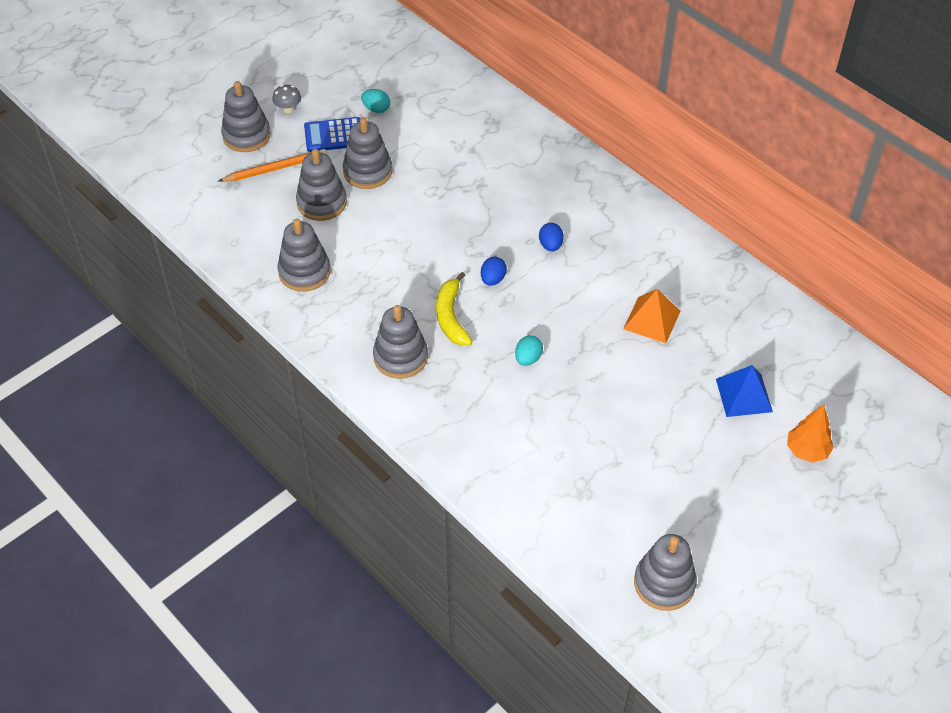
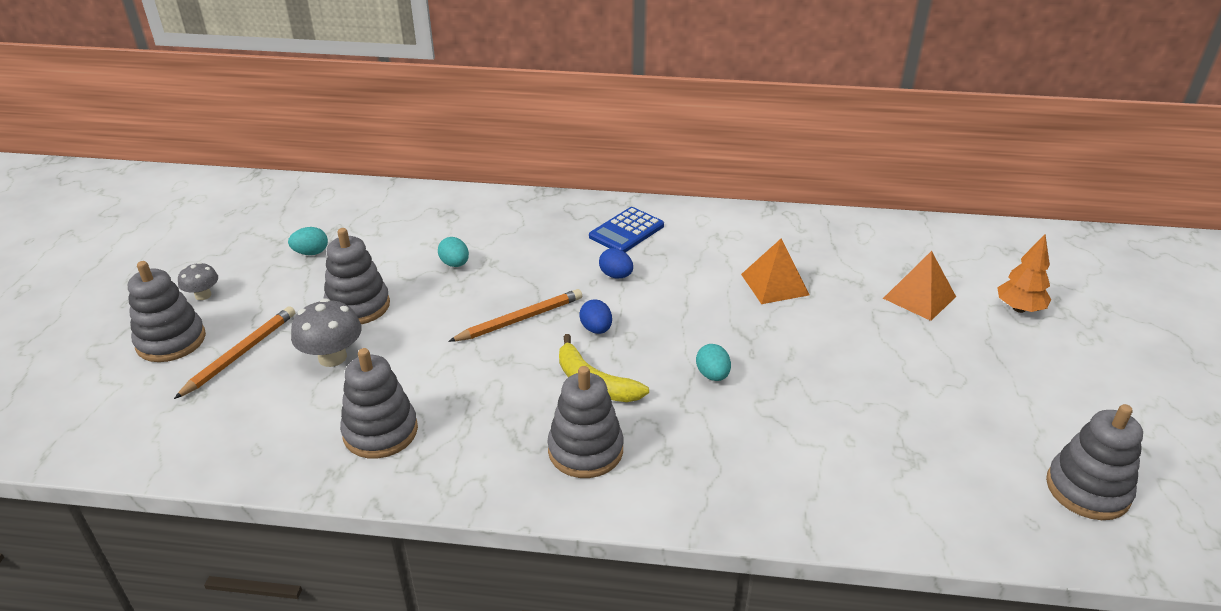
camera: 40 degrees left, 15 degrees down
(322, 203) = (332, 357): grey stacking toy -> grey mushroom
(334, 135) = (284, 294): blue calculator -> blue calculator (626, 231)
(454, 242) = (520, 319): none -> orange pencil
(456, 172) = (455, 264): none -> turquoise egg
(744, 395) = (919, 297): blue pyramid -> orange pyramid

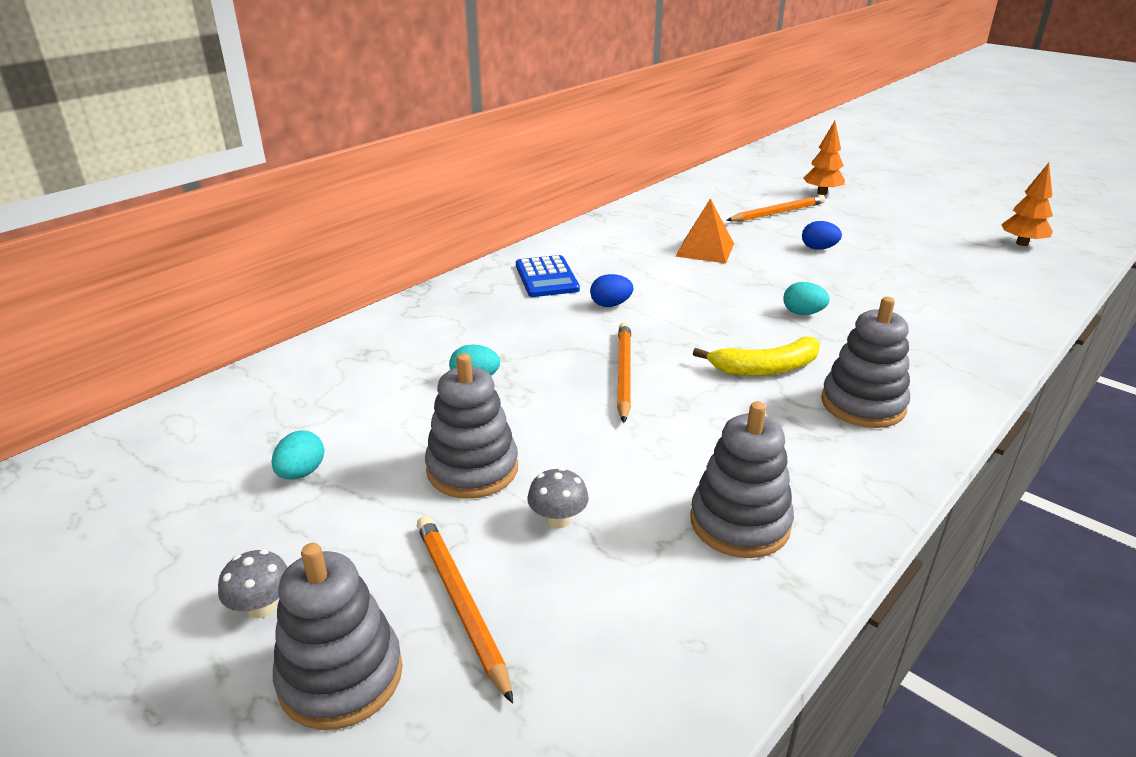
camera: 55 degrees left, 5 degrees down
(332, 357) = (558, 519): grey mushroom -> grey mushroom, size x0.61
(596, 329) = (684, 340): blue egg -> blue egg (818, 248)
(919, 297) = (777, 213): orange pyramid -> orange pencil
(1087, 489) = (1022, 243): grey stacking toy -> orange tree

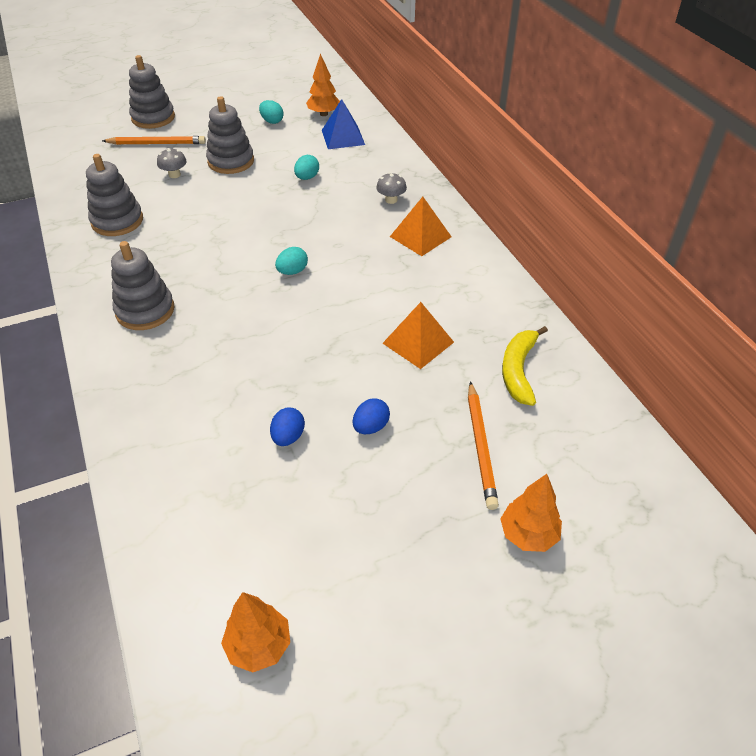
camera: 115 degrees right, 15 degrees up
(255, 422) = (324, 114): none -> orange tree
(261, 607) = (201, 107): grey mushroom -> grey mushroom (391, 200)
(335, 381) = (343, 137): none -> blue pyramid
(546, 277) = (420, 236): blue calculator -> orange pyramid
(610, 305) = (355, 252): blue egg -> blue egg (288, 437)
(623, 373) = (266, 229): orange pencil -> none
(765, 368) = (218, 288): yellow banana -> yellow banana (518, 370)
(802, 313) = (266, 345): turquoise egg -> turquoise egg (292, 271)

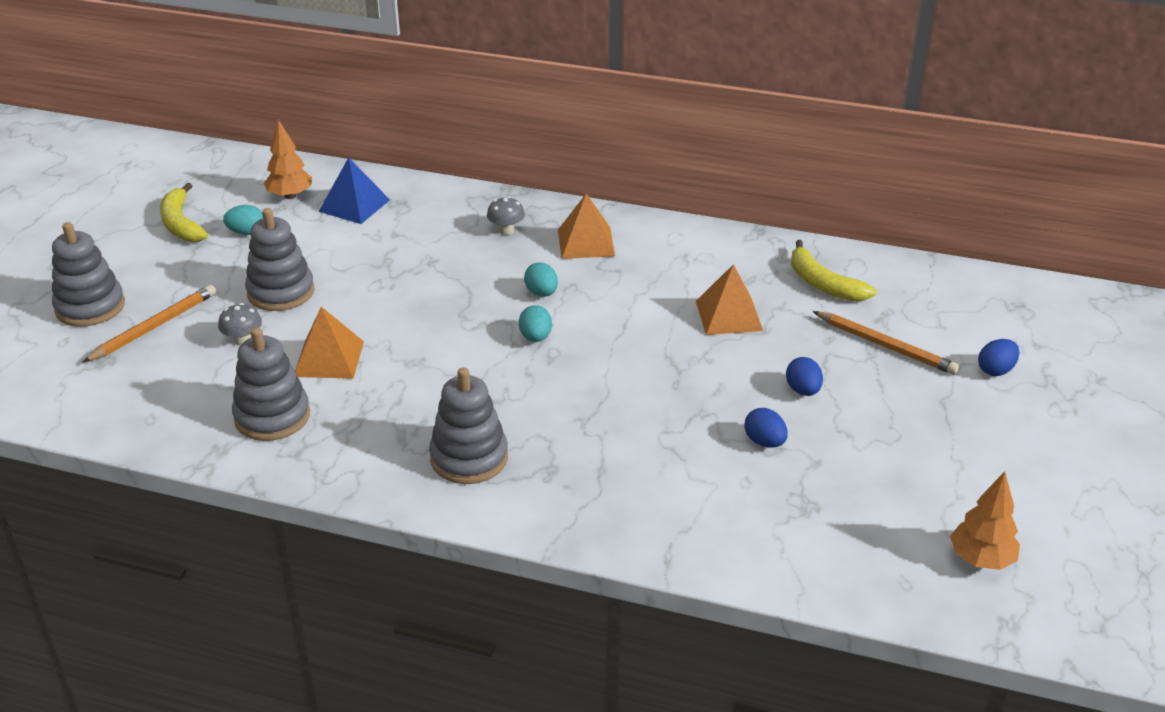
camera: 50 degrees left, 10 degrees down
(188, 210) = (328, 359): none -> orange pyramid
(254, 100) = (181, 224): none -> yellow banana
(307, 177) = (391, 259): turquoise egg -> turquoise egg (541, 293)
(528, 535) = (995, 370): orange tree -> blue egg

